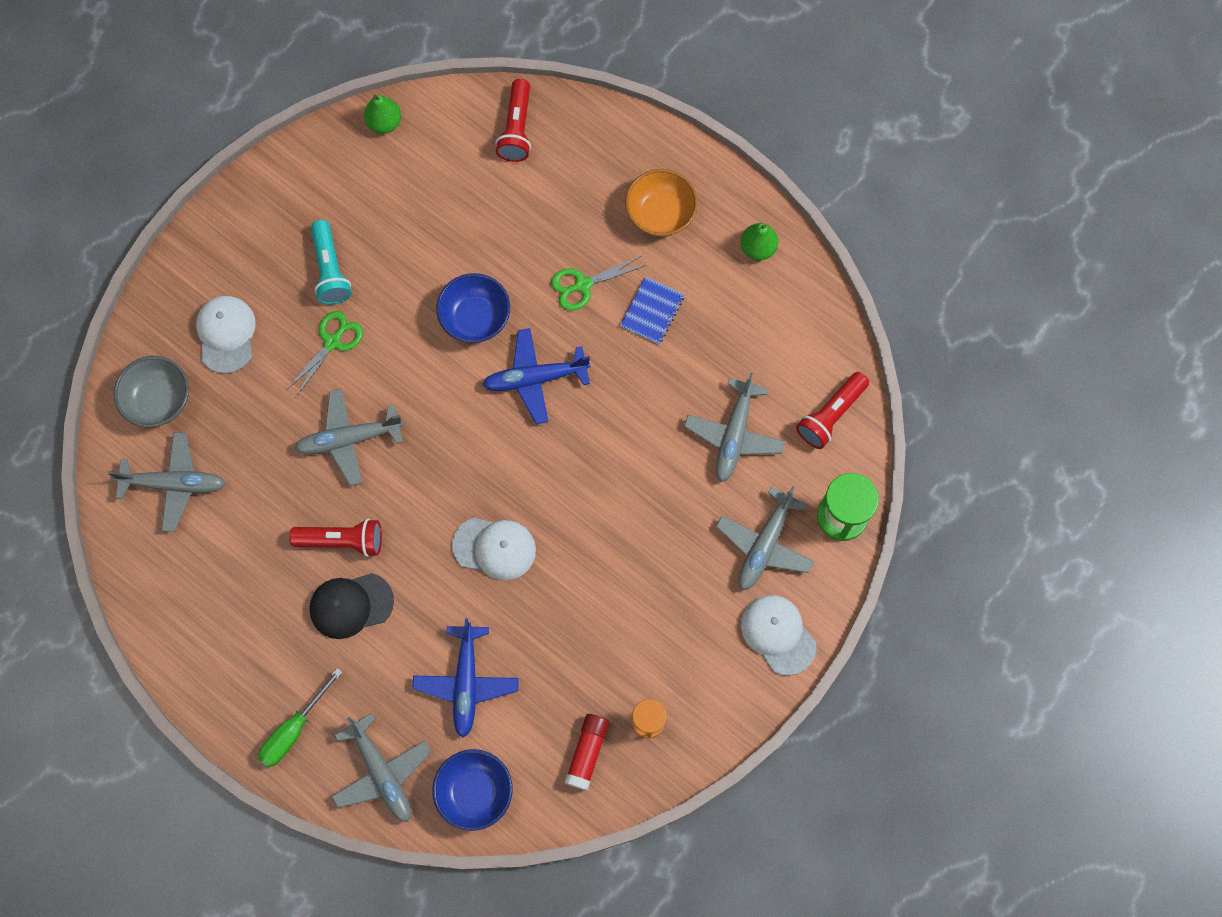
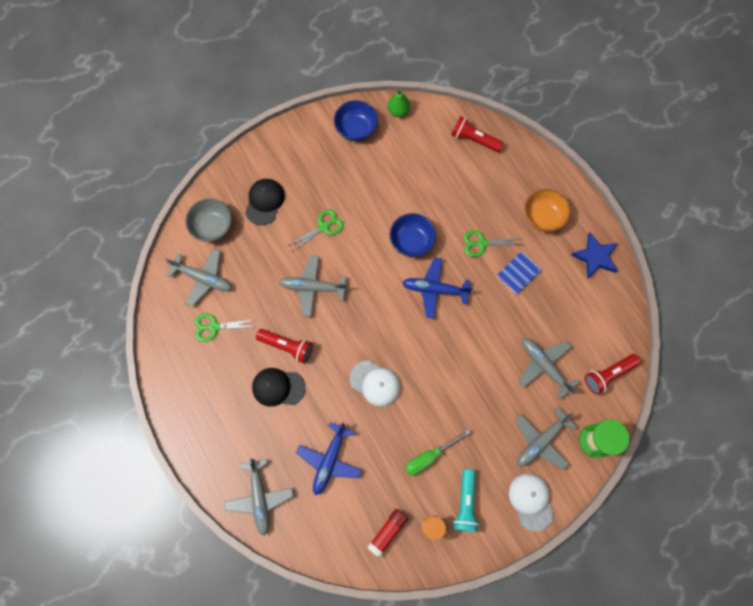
camera: 20 degrees right, 0 degrees up
(219, 551) = (214, 327): none -> green scissors
(226, 334) = (264, 202): white cap -> black cap
(294, 729) = (217, 451): green screwdriver -> green screwdriver (429, 456)
(330, 270) = (337, 185): turquoise flashlight -> turquoise flashlight (465, 503)
(475, 792) = (311, 531): blue bowl -> blue bowl (356, 129)
(517, 129) = (474, 139): red flashlight -> red flashlight turned 90 degrees clockwise
(734, 435) = (544, 366): grey plane -> grey plane turned 105 degrees clockwise
(757, 248) = (595, 257): green pear -> blue star

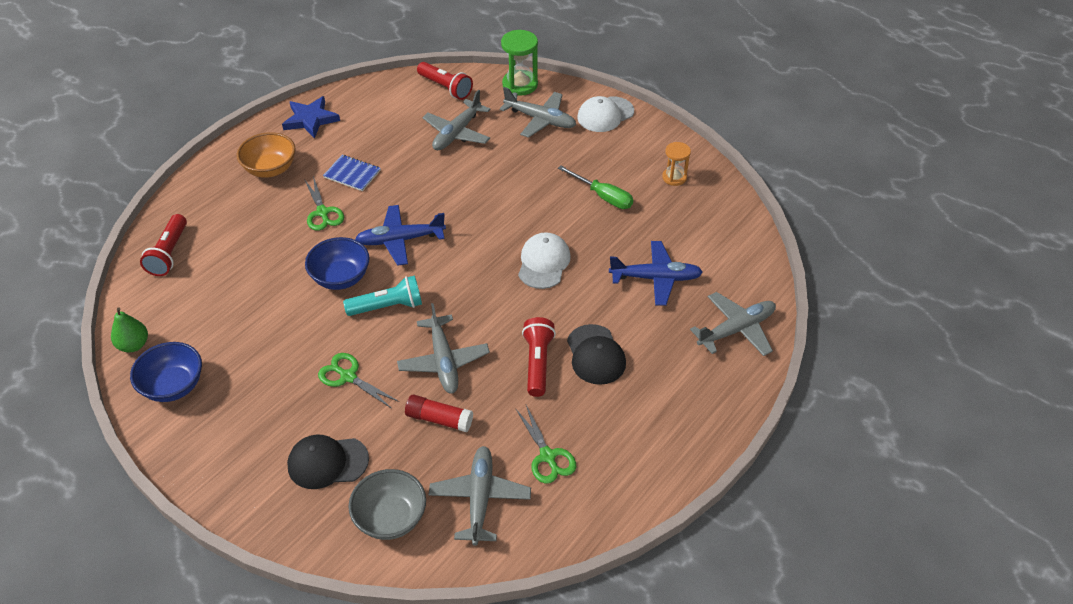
camera: 110 degrees left, 25 degrees down
(388, 532) = (701, 209): red glue stick -> red glue stick (439, 419)
(434, 289) = (400, 240): blue plane -> blue plane turned 90 degrees clockwise
(465, 503) = (635, 158): turquoise flashlight -> turquoise flashlight (388, 306)

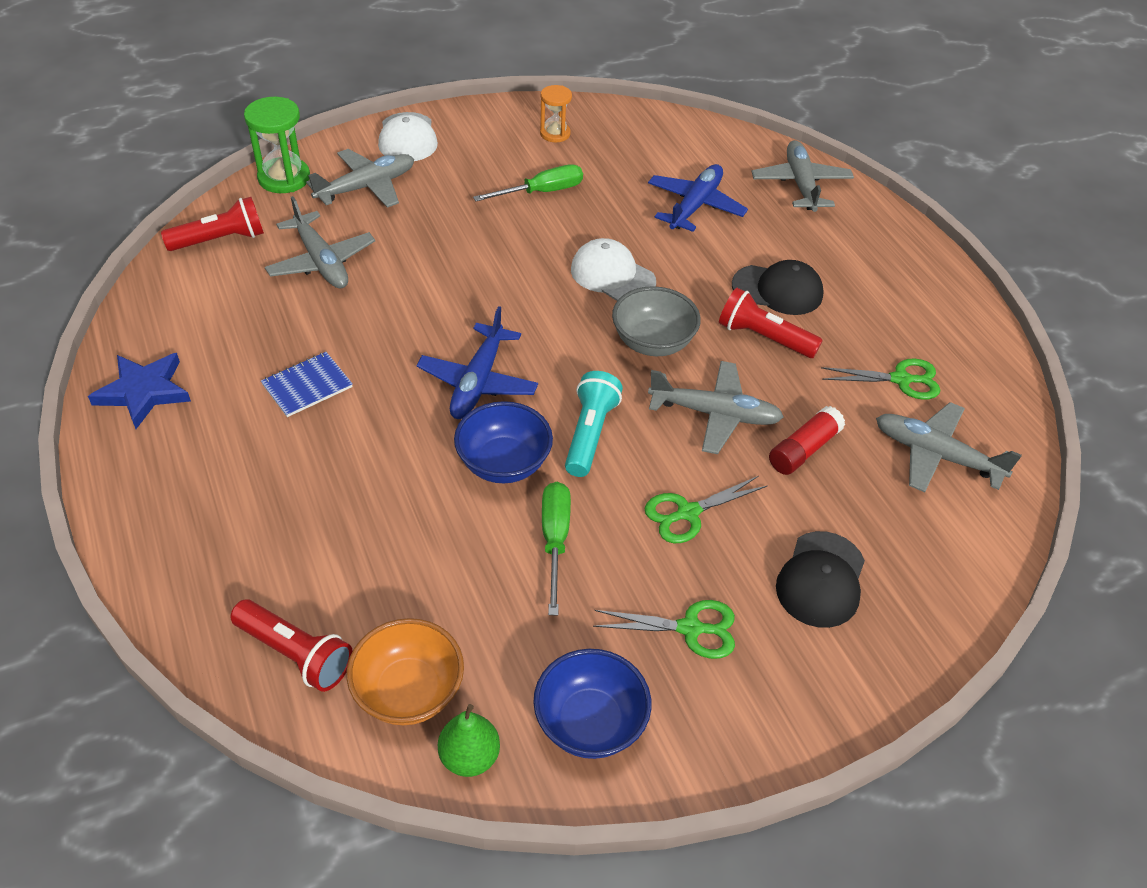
camera: 65 degrees left, 0 degrees up
(270, 169) = (212, 471): orange bowl -> orange bowl (409, 691)
(293, 323) = (555, 540): none -> green screwdriver
(323, 213) = (359, 442): green scissors -> green scissors (691, 628)
(390, 518) = (933, 545): grey bowl -> grey bowl (653, 342)

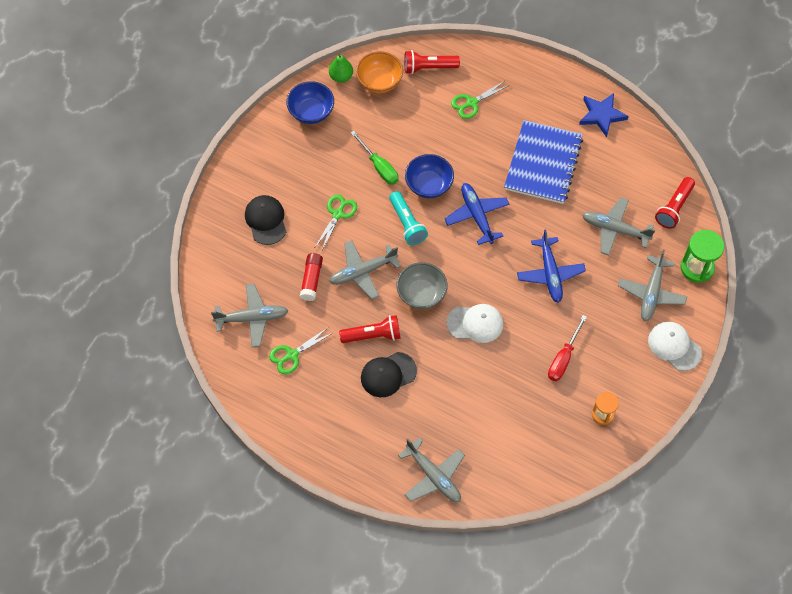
camera: 145 degrees right, 15 degrees up
(307, 386) = (543, 163): blue notebook -> blue notebook, size x2.10
(542, 192) = (563, 358): green screwdriver -> red screwdriver
(691, 628) = (301, 167): green scissors -> green scissors (471, 103)
(695, 206) = (476, 410): blue plane -> blue plane (550, 274)

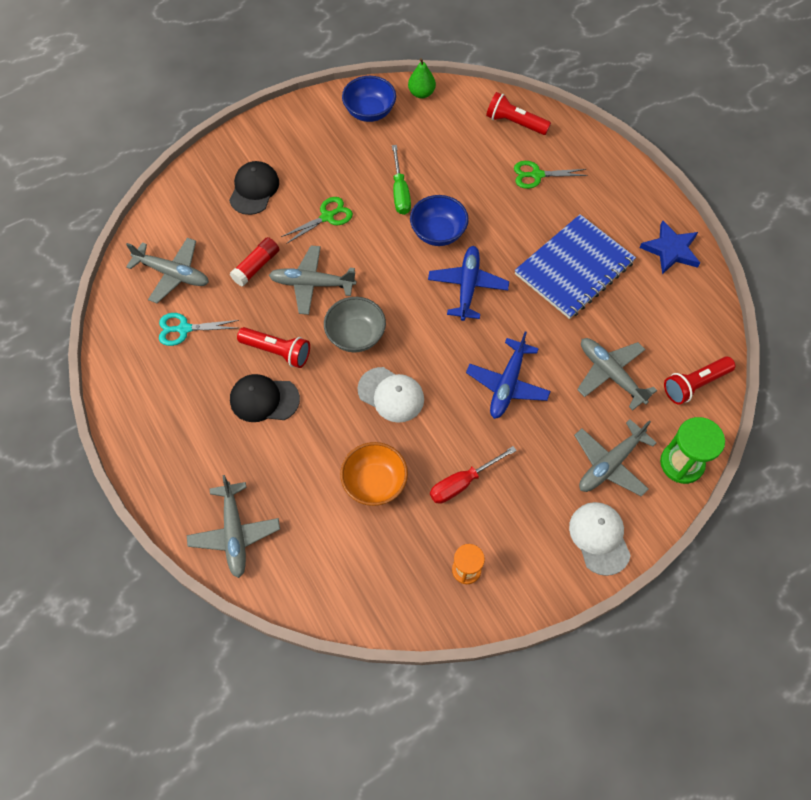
camera: 30 degrees right, 0 degrees up
(291, 355) = (184, 329): green scissors -> turquoise scissors
(379, 82) = (456, 114): orange bowl -> orange bowl (374, 482)
(407, 223) = (390, 259): turquoise flashlight -> none

